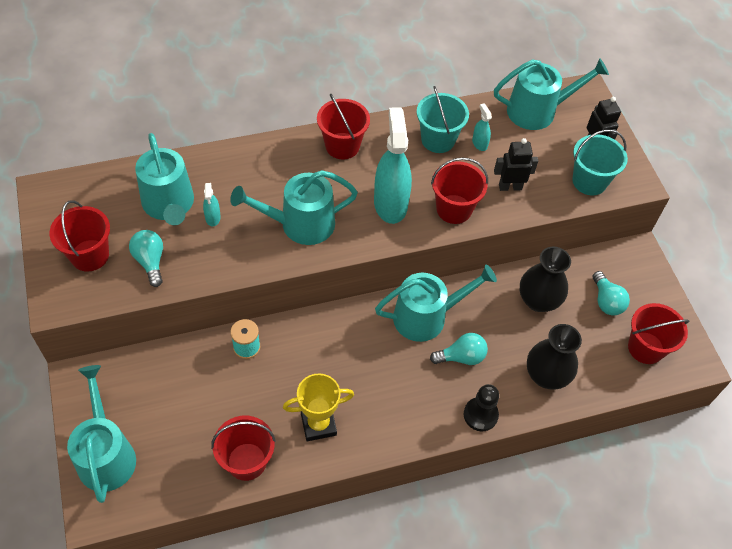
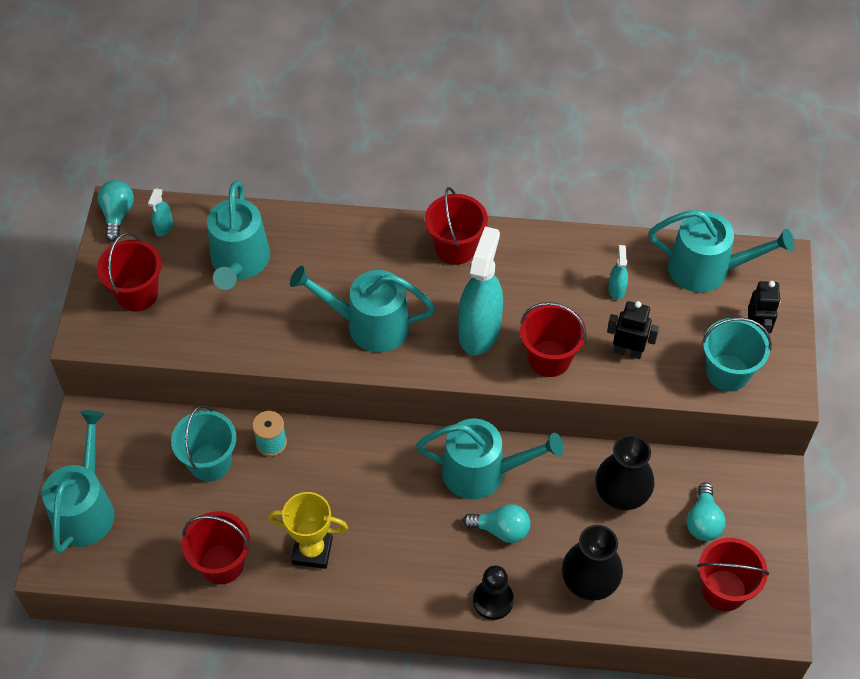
camera: 25 degrees right, 0 degrees up
(150, 261) = (195, 319): turquoise light bulb -> turquoise light bulb (117, 215)
(213, 217) = (279, 290): turquoise spray bottle -> turquoise spray bottle (164, 227)
(438, 140) = (569, 271): turquoise bucket -> turquoise bucket (210, 462)

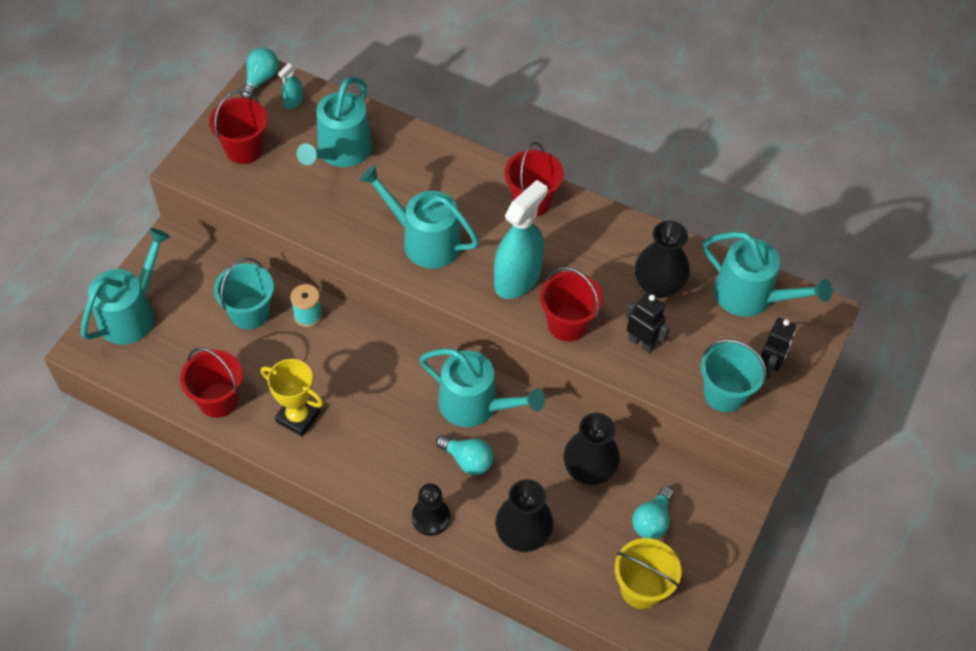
camera: 20 degrees right, 0 degrees up
(616, 289) = (658, 285): turquoise spray bottle -> black vase
(724, 590) = (641, 588): red bucket -> yellow bucket

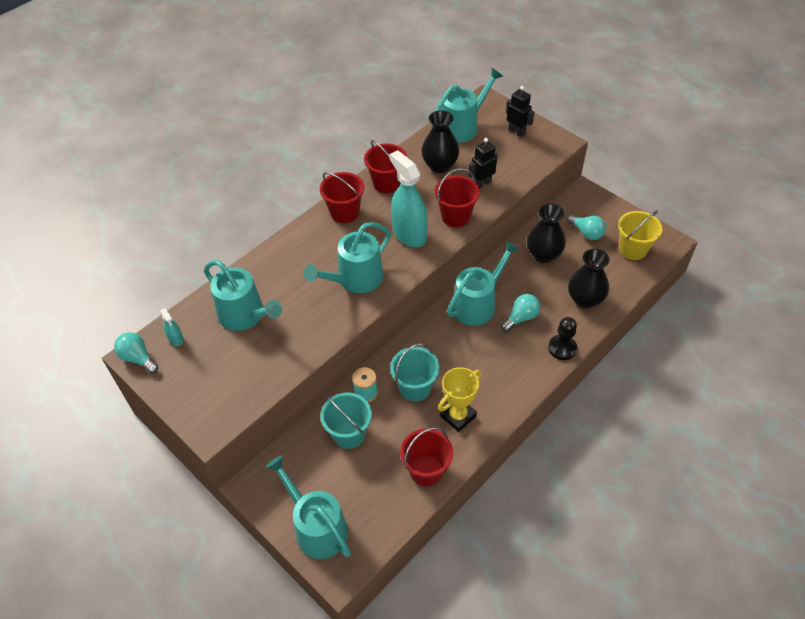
camera: 70 degrees left, 5 degrees down
(244, 149) = (210, 382): red bucket -> red bucket (387, 183)
(724, 393) = (530, 155): turquoise bucket -> turquoise bucket (415, 387)

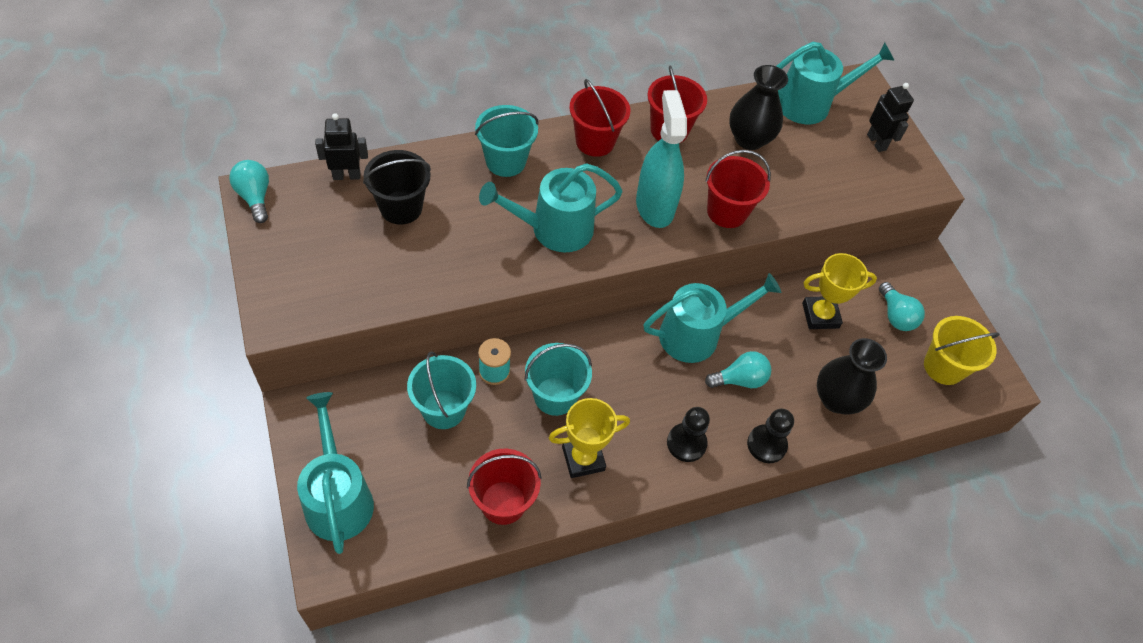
camera: 20 degrees right, 5 degrees up
(176, 339) = (308, 196): turquoise spray bottle -> none
(245, 315) = (401, 207): turquoise watering can -> black bucket
(295, 252) = (505, 161): none -> turquoise bucket
(482, 183) = (787, 187): black robot -> black robot (346, 175)
(514, 373) = (686, 443): none -> black pawn
(543, 255) = (820, 315): black vase -> yellow trophy

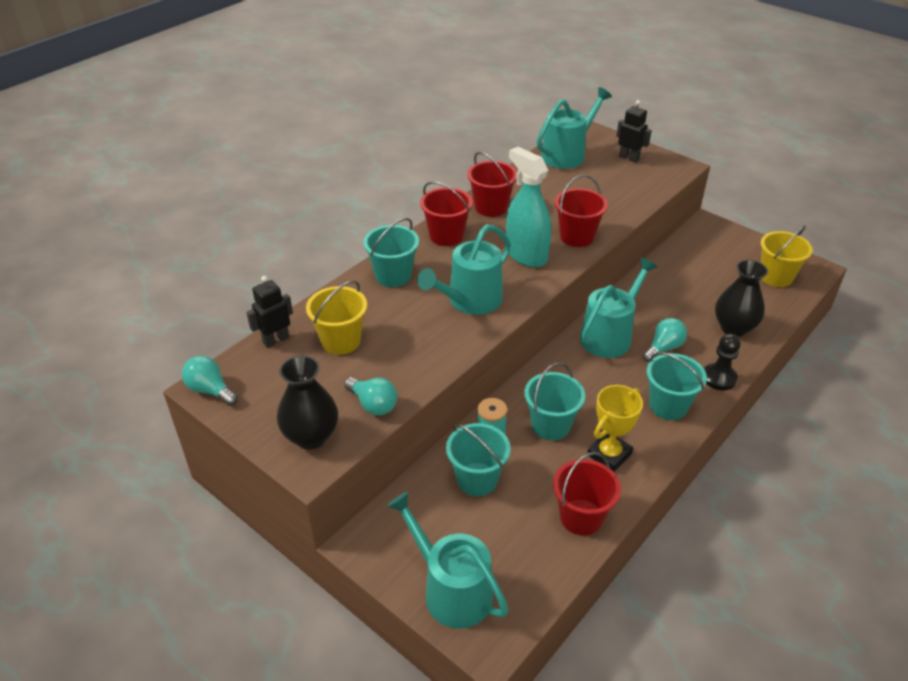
camera: 25 degrees left, 15 degrees down
(401, 207) = (341, 341): black bucket -> yellow bucket
(686, 443) = (668, 405): black pawn -> turquoise bucket
(749, 139) = (548, 190): black vase -> black vase (311, 436)
(820, 315) = (675, 285): yellow trophy -> none
(895, 316) = (720, 262): turquoise light bulb -> turquoise light bulb (373, 404)

